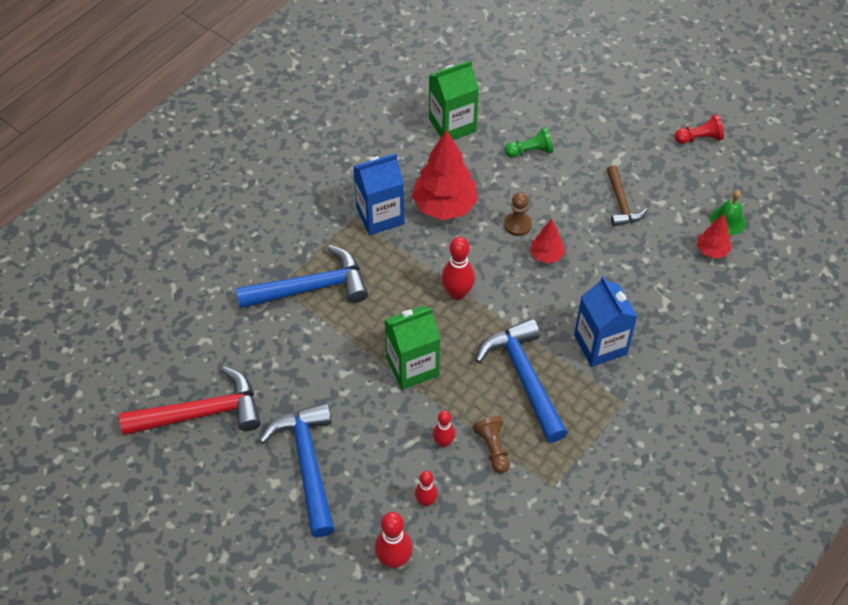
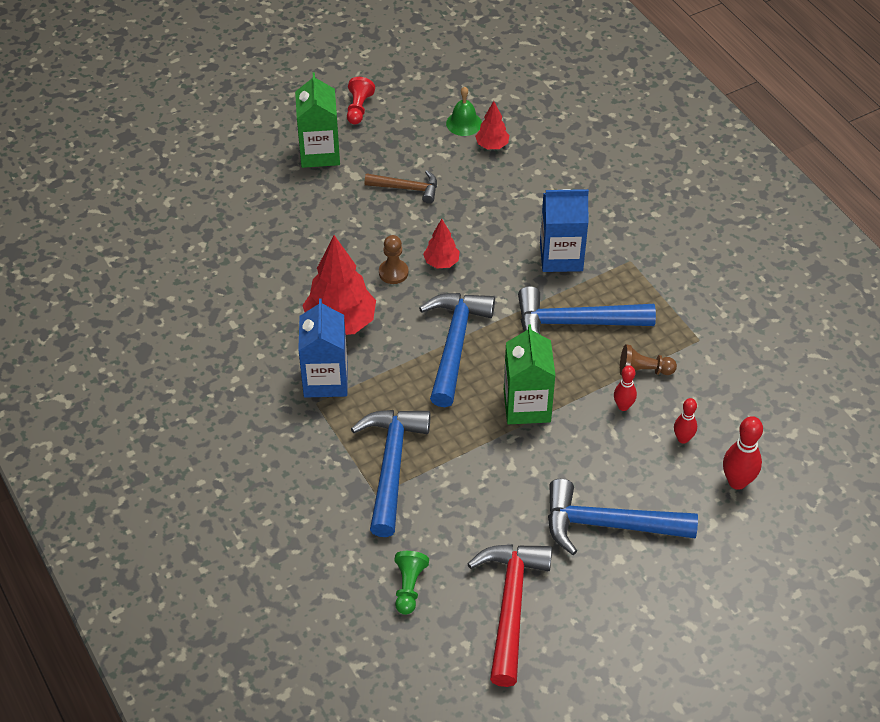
camera: 70 degrees left, 5 degrees down
(452, 125) = (236, 285): green carton -> green carton (320, 153)
(457, 293) = (454, 344): red bowling pin -> blue hammer
(530, 151) = (306, 234): green pawn -> green pawn (409, 587)

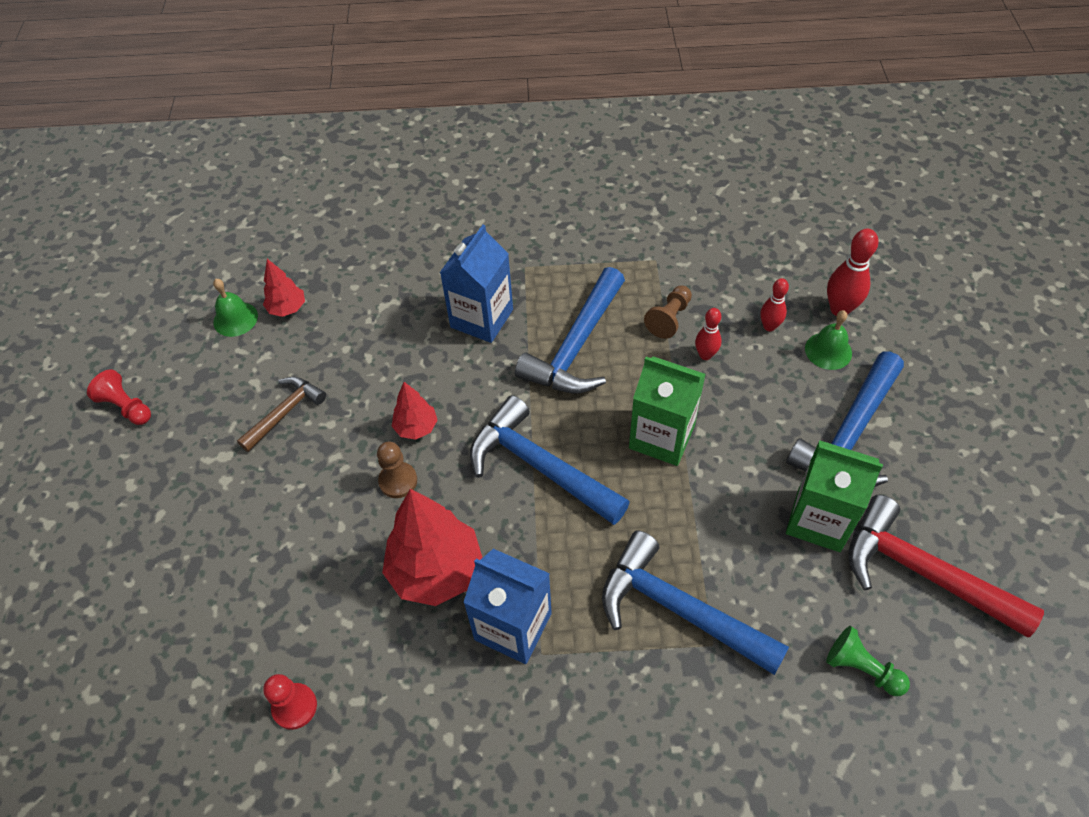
camera: 60 degrees left, 5 degrees up
(213, 296) = (294, 706): none -> red pawn
(320, 153) = (159, 477): green carton -> green carton (819, 520)
(685, 486) = (828, 351): none -> green bell

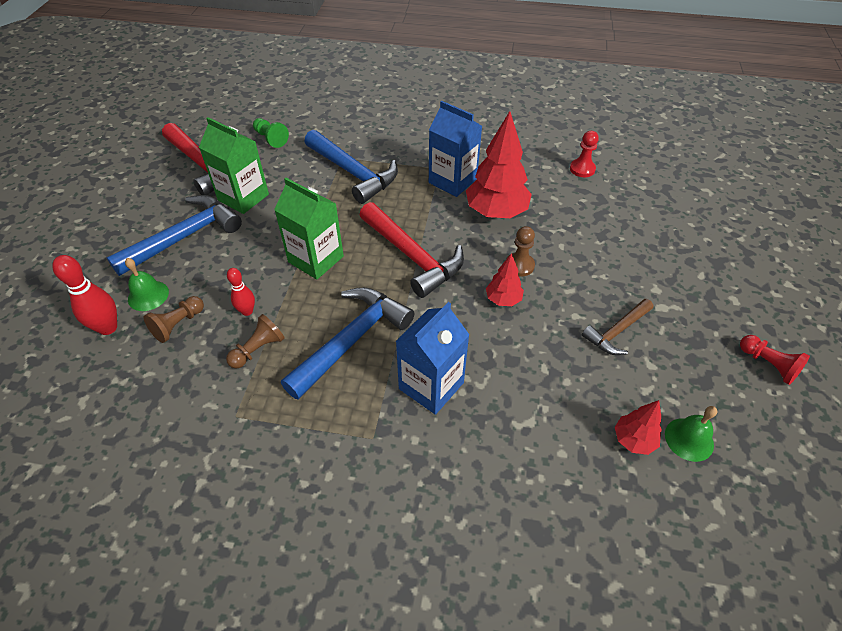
camera: 170 degrees left, 5 degrees down
(540, 466) = (412, 256): blue hammer -> red hammer
(769, 326) = (178, 325): red bowling pin -> brown pawn

